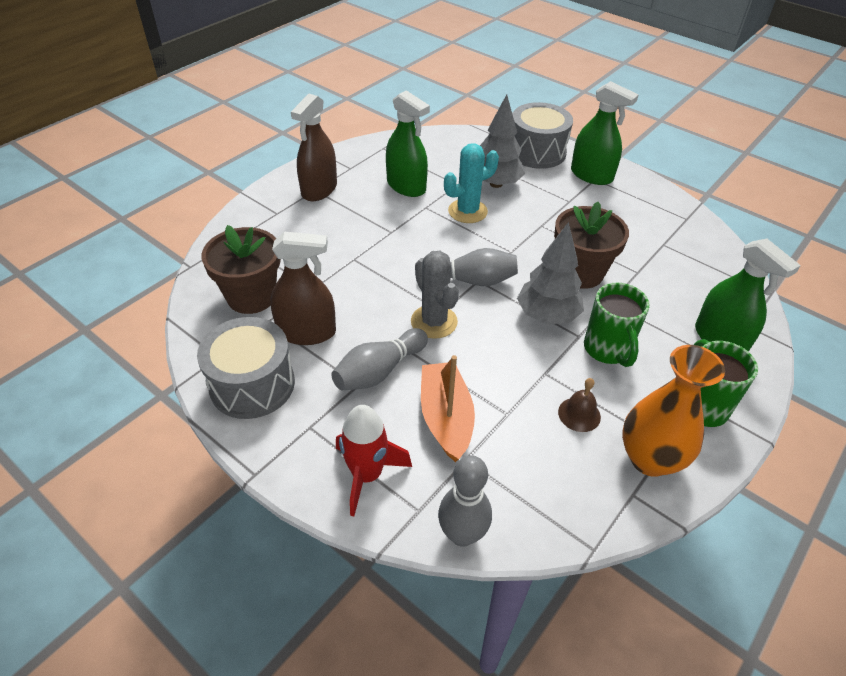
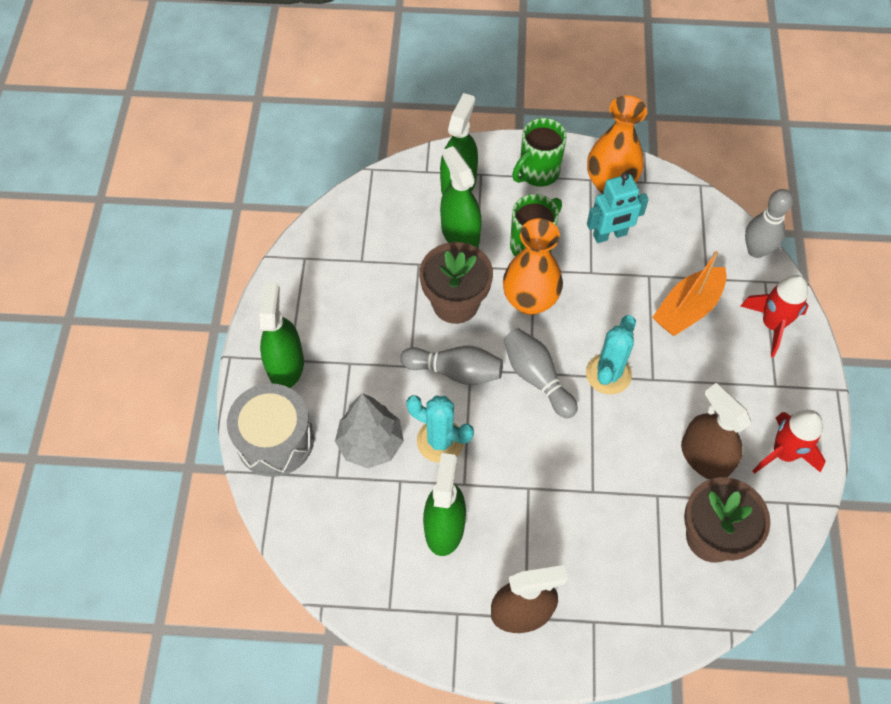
camera: 125 degrees left, 15 degrees up
(252, 384) = (783, 453): grey drum -> red rocket
(379, 371) = (690, 377): grey bowling pin -> grey bowling pin (455, 371)
(434, 322) = (608, 374): grey cactus -> turquoise cactus
(547, 315) = (530, 301): grey tree -> orange vase
(579, 414) = (610, 235): brown bell -> turquoise robot
(654, 311) = (460, 234): none -> green spray bottle

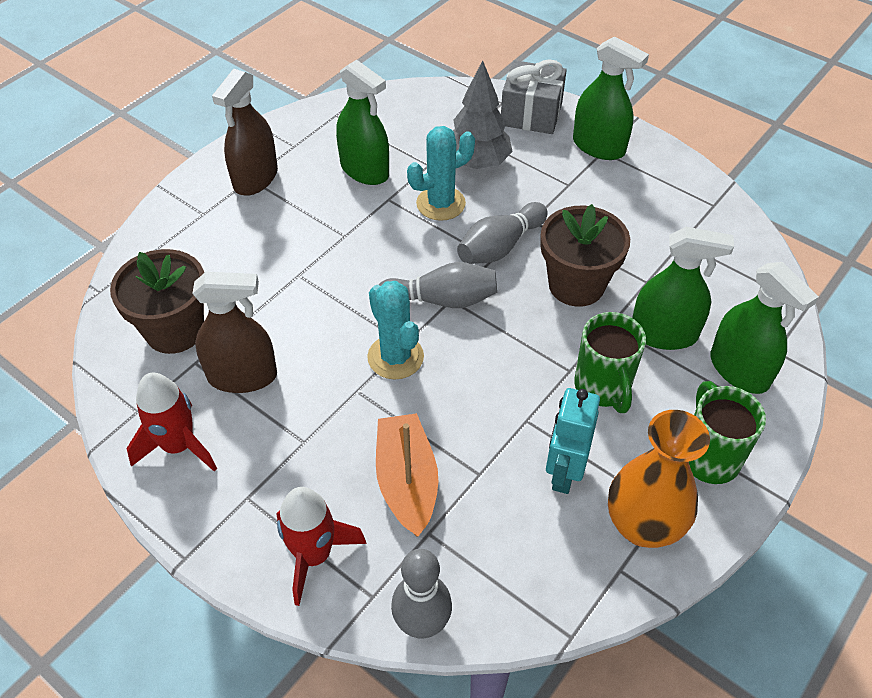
camera: 125 degrees right, 10 degrees down
(275, 440) = (531, 114): grey drum -> grey gift
(530, 301) = (532, 344): orange vase -> none

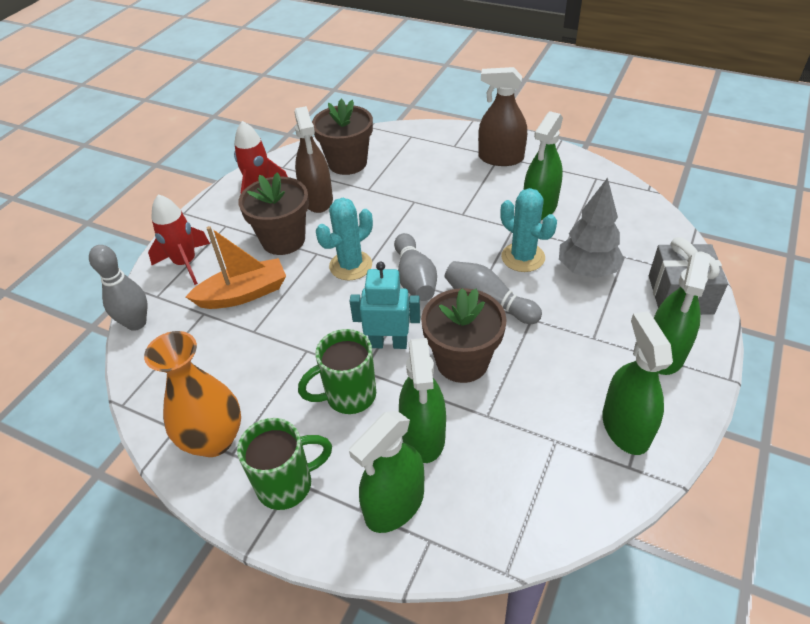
camera: 80 degrees right, 5 degrees down
(314, 425) = (283, 240): none -> brown flower pot
(564, 472) = (260, 381): turquoise robot -> turquoise robot (388, 343)
(674, 195) = (625, 427): none -> green spray bottle

